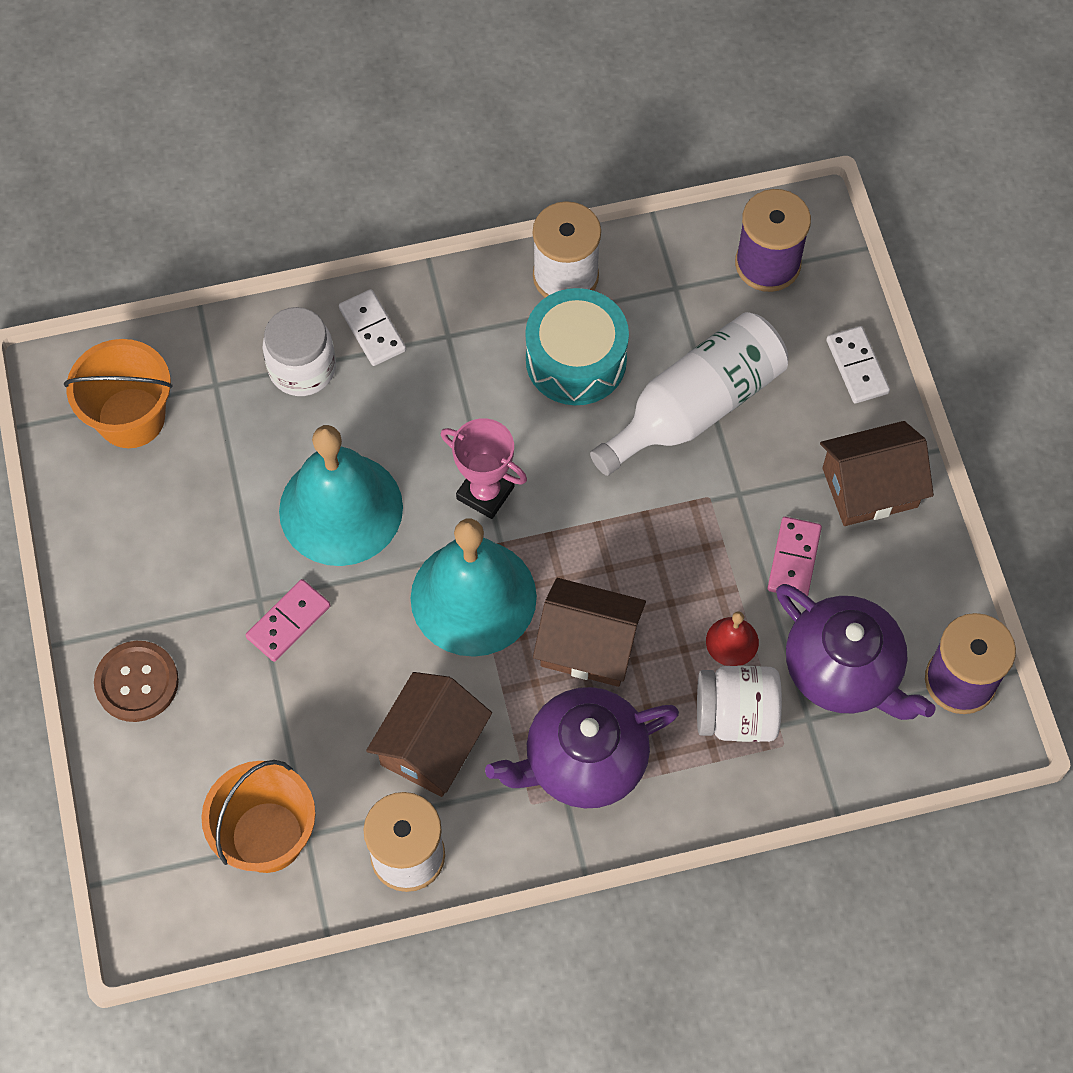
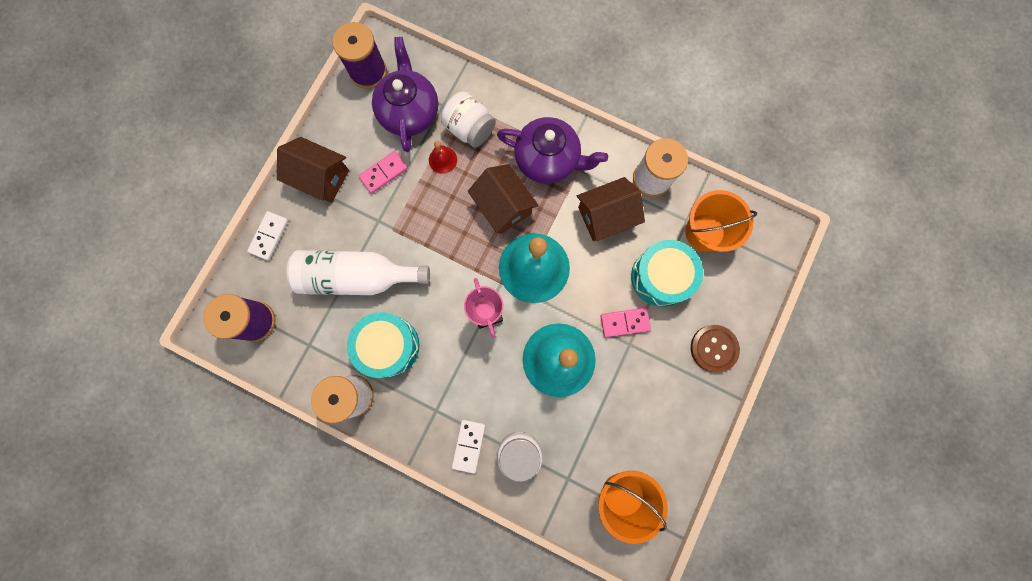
camera: 140 degrees left, 15 degrees up
(284, 722) = (661, 277): none -> turquoise drum

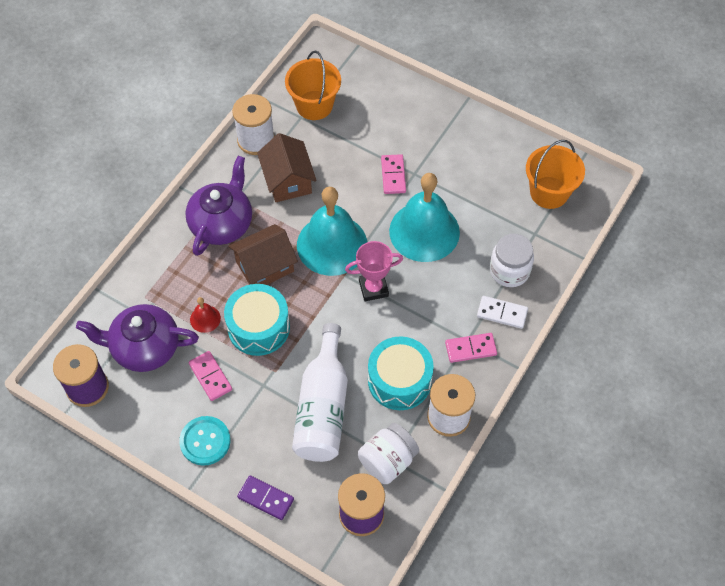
camera: 85 degrees left, 20 degrees down
(269, 236) = (266, 498): white domino -> purple domino
(321, 177) = (205, 441): brown house -> turquoise button
(426, 414) = (470, 348): none -> pink domino
(470, 129) = (175, 291): white jar -> white jar (387, 461)
(661, 277) = (353, 143): turquoise drum -> turquoise drum (258, 327)
(714, 348) = (423, 111): brown button -> none

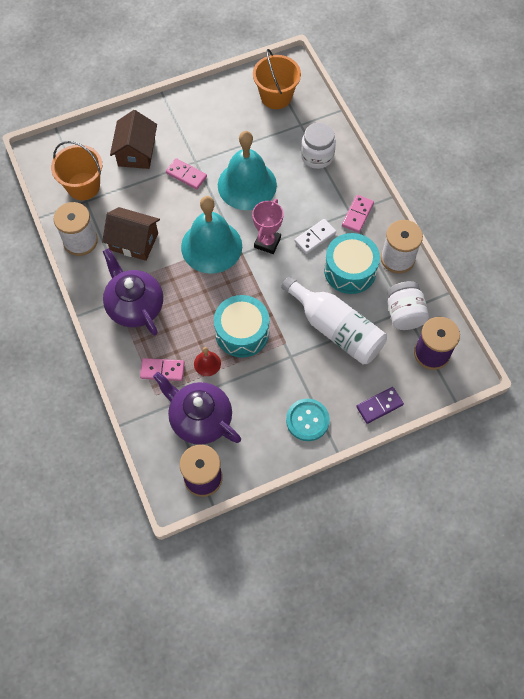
camera: 55 degrees left, 5 degrees up
(144, 348) = (200, 419): purple teapot -> purple teapot turned 90 degrees clockwise
(210, 377) = (258, 387): pink domino -> pink domino (162, 370)
(265, 266) = (195, 299): brown house -> brown house (136, 152)
(502, 313) = (345, 180): white domino -> white domino (315, 237)

